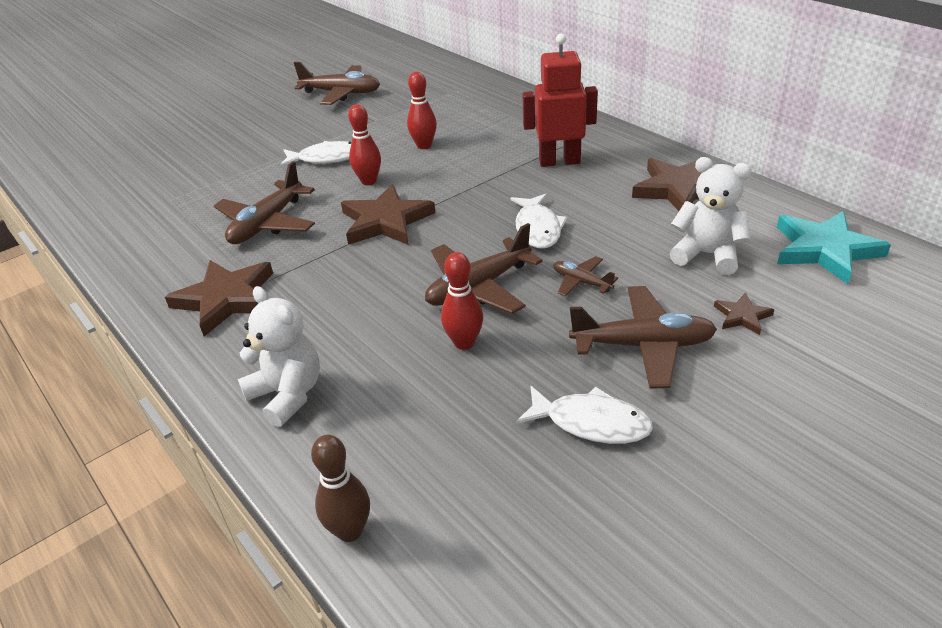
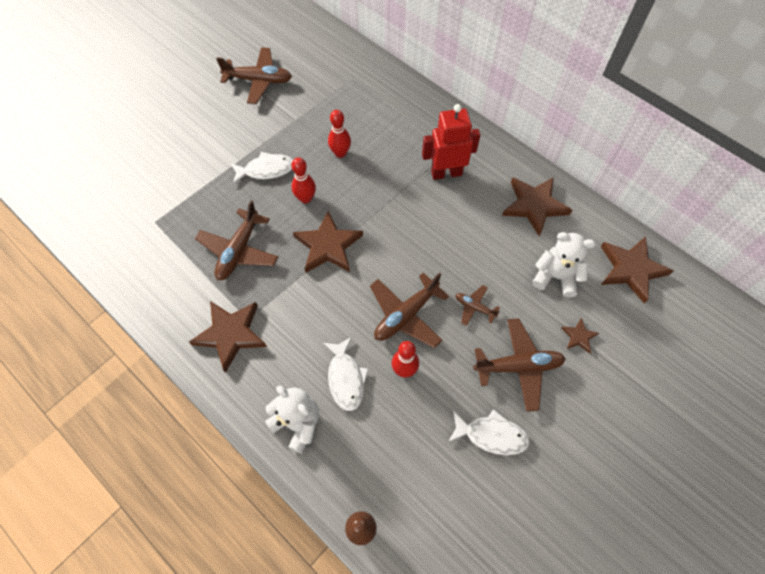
camera: 10 degrees left, 25 degrees up
(538, 228) = (439, 251): white fish -> white fish (346, 378)
(825, 250) = (631, 269): turquoise star -> brown star

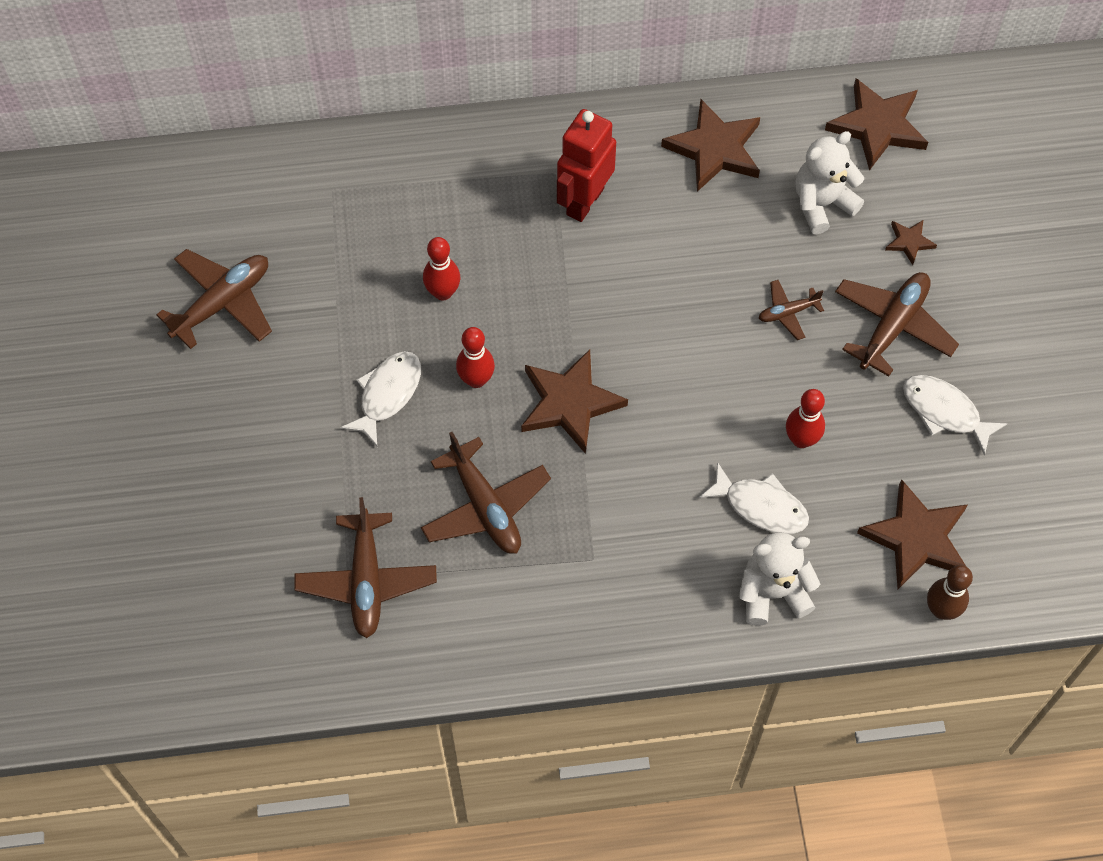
camera: 50 degrees left, 0 degrees up
(230, 334) = (597, 591): brown star -> brown star (916, 538)
(406, 315) = (736, 388): brown plane -> brown plane (366, 580)
(491, 435) = (944, 412): white fish -> white fish turned 105 degrees counterclockwise

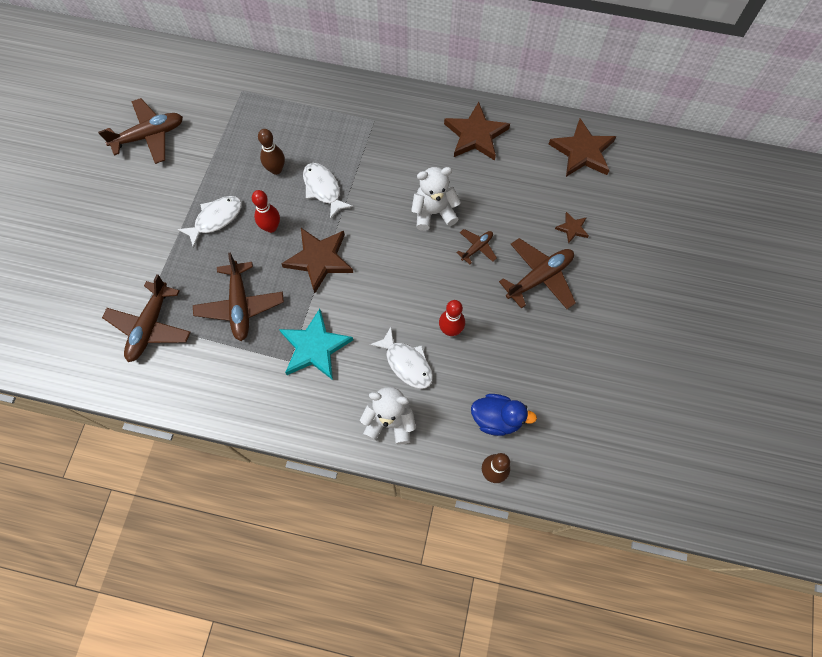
camera: 20 degrees right, 5 degrees up
(443, 292) = (276, 169): red bowling pin -> brown bowling pin
(584, 201) = (383, 142): red robot -> none
(621, 528) = (314, 347): none -> turquoise star
(788, 312) = (477, 248): brown plane -> brown plane turned 135 degrees clockwise
(822, 204) = (527, 188): white teddy bear -> white teddy bear (433, 212)
(916, 538) = (497, 418): brown star -> blue duck
(944, 412) = (549, 343): white fish -> white fish (323, 189)

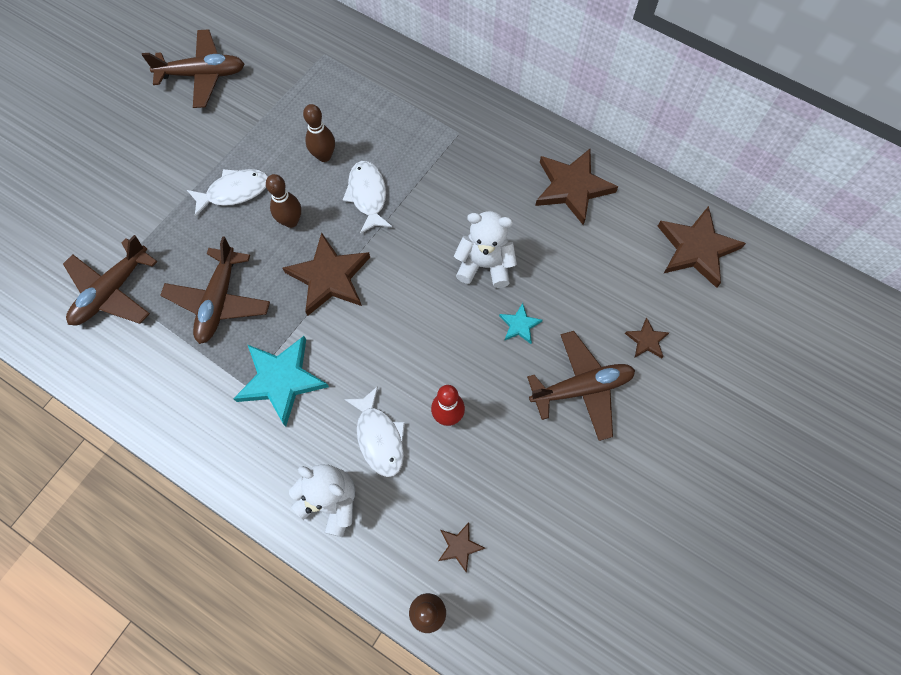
camera: 20 degrees right, 0 degrees up
(271, 227) = (291, 221): red bowling pin -> brown bowling pin
(477, 248) = (519, 325): brown plane -> turquoise star
(497, 418) = (459, 546): blue duck -> brown star

